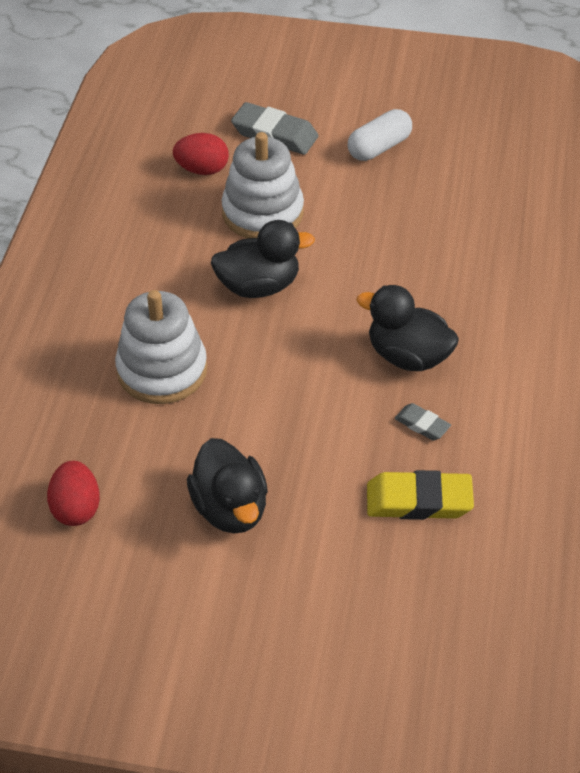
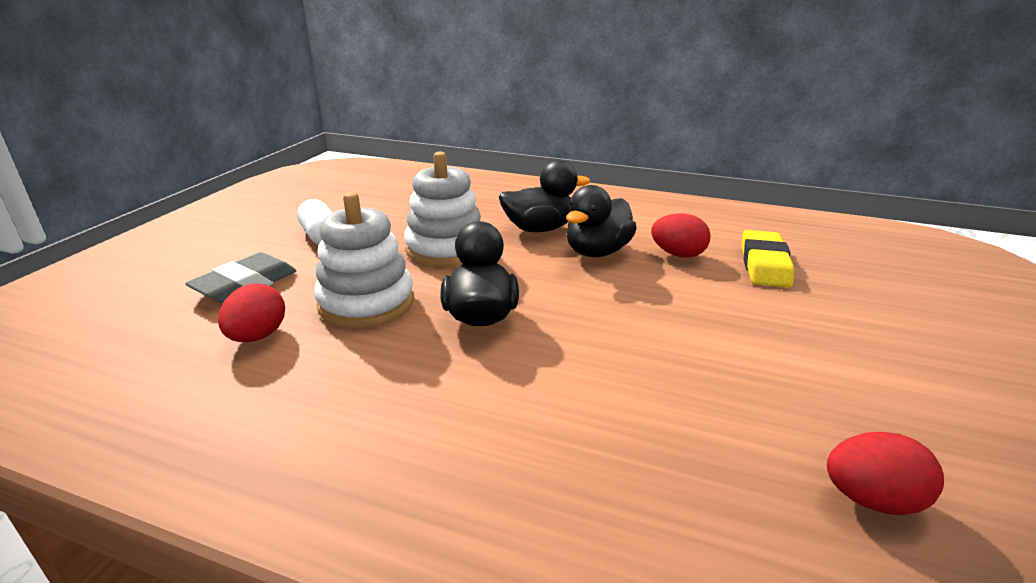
camera: 80 degrees left, 20 degrees down
(162, 370) = (603, 396): white stacking toy -> white stacking toy (446, 249)
(230, 508) = (814, 362): black duck -> black duck (539, 229)
(422, 425) = (678, 254): grey eraser -> red egg

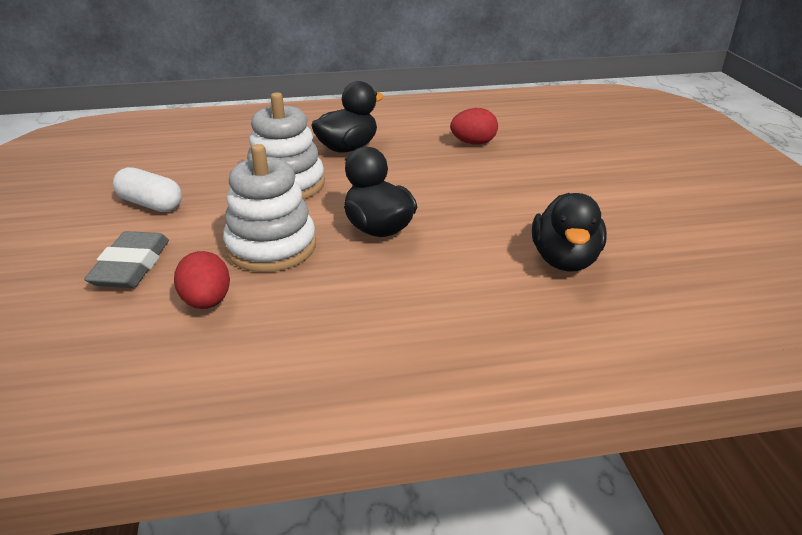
camera: 30 degrees left, 5 degrees up
(597, 252) = (413, 156): black duck -> black duck (564, 260)
(764, 264) = (536, 136): yellow eraser -> none
(871, 499) = (705, 259): red egg -> none

